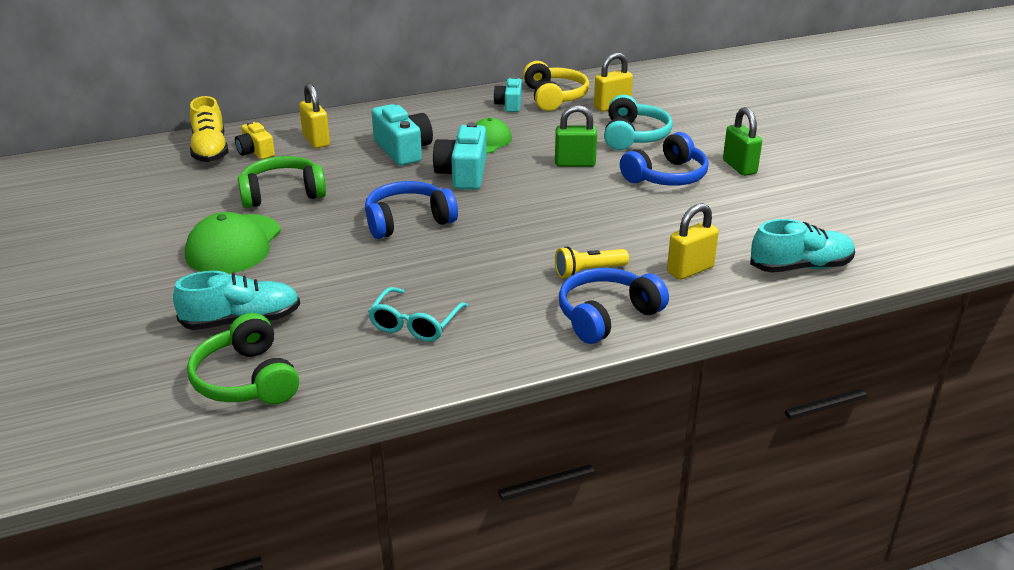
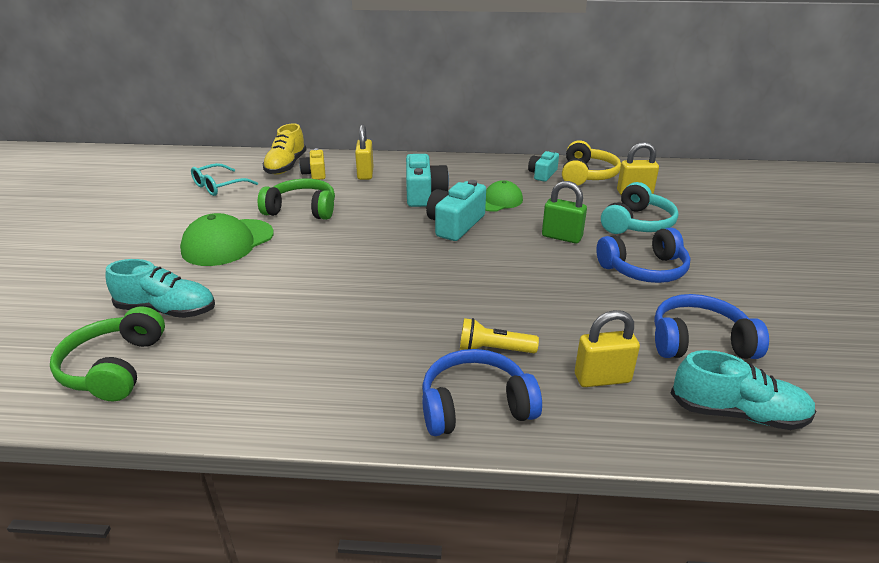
camera: 25 degrees right, 0 degrees up
(408, 221) = (374, 255): blue headphones -> blue headphones (699, 342)
(415, 324) = (293, 356): turquoise glasses -> turquoise glasses (219, 186)
(739, 167) = (729, 277): green padlock -> none

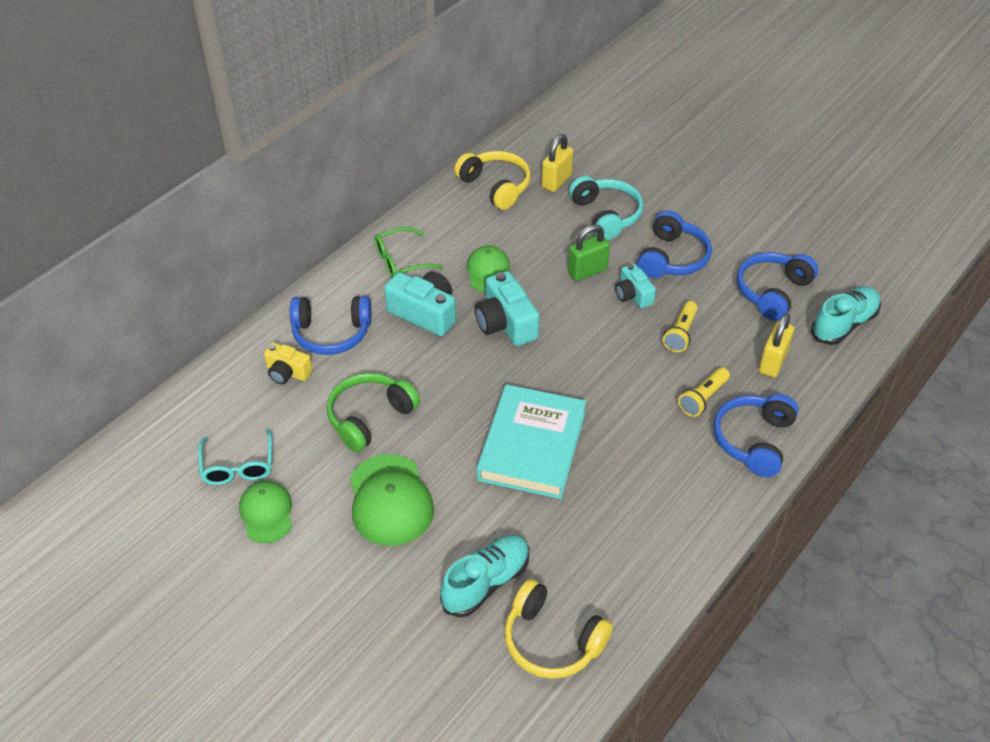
camera: 55 degrees left, 15 degrees up
(115, 367) = (552, 640): green headphones -> yellow headphones
(184, 207) = (266, 513): none -> green cap
(286, 166) = (240, 389): yellow shoe -> none
(336, 279) = (532, 446): none -> turquoise book
(365, 174) = (331, 333): yellow padlock -> blue headphones
(462, 171) = (401, 260): none -> green glasses
(542, 174) = (464, 212): turquoise camera -> turquoise camera (633, 295)
(559, 306) = (680, 334): none -> yellow flashlight

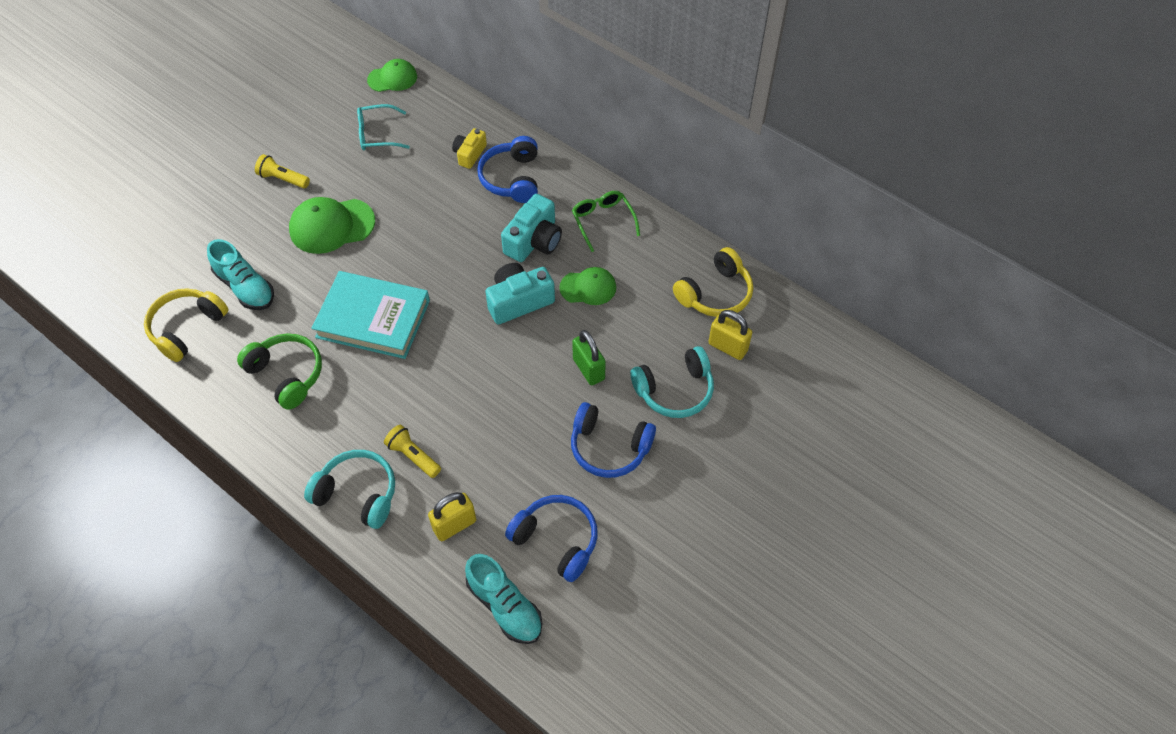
camera: 90 degrees right, 10 degrees up
(266, 513) = (331, 155): green cap -> green cap (392, 78)
(370, 417) = (416, 209): green headphones -> green headphones (286, 374)
(633, 295) = (554, 407): turquoise camera -> none
(680, 334) = (499, 445): yellow flashlight -> yellow flashlight (283, 179)
(754, 440) = (357, 494): blue headphones -> turquoise headphones
(772, 362) = (454, 525): yellow padlock -> yellow padlock turned 60 degrees counterclockwise

